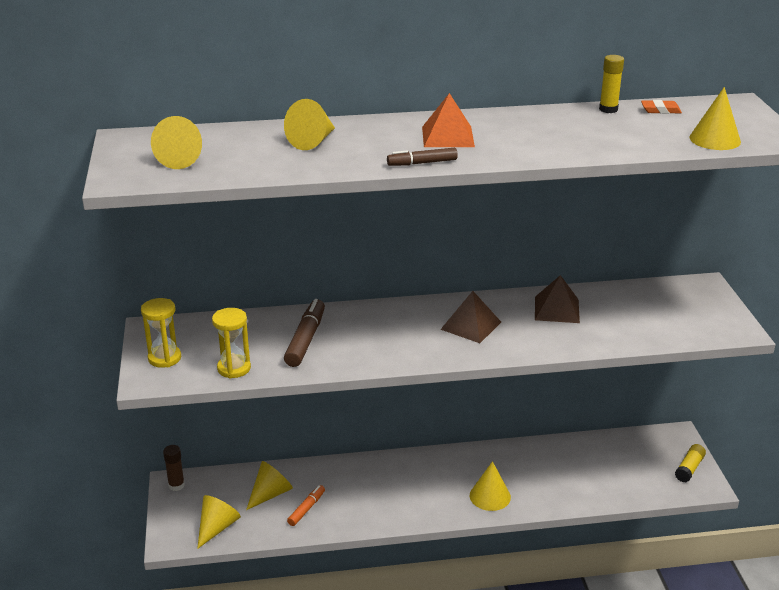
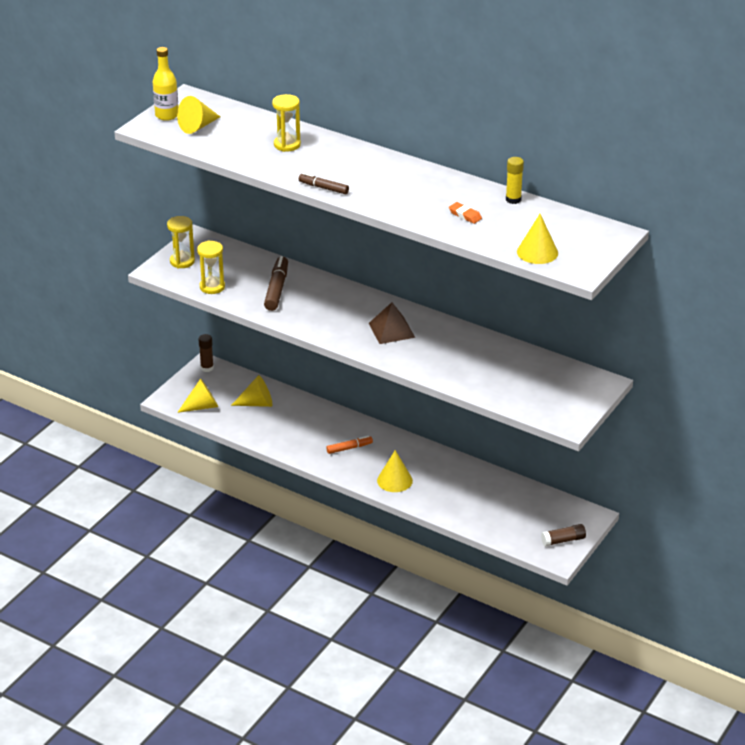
camera: 40 degrees right, 5 degrees up
(126, 161) = (167, 115): none -> yellow bottle
(305, 339) = (276, 289): brown marker -> brown marker turned 45 degrees counterclockwise
(306, 509) = (267, 424): orange marker -> orange marker (349, 448)
(313, 141) = (287, 145): yellow cone -> yellow hourglass
(447, 136) = (371, 175): orange pyramid -> none
(557, 309) = (466, 347): brown pyramid -> none
(660, 110) = (548, 215): orange eraser -> orange eraser (465, 215)
(689, 468) = (563, 540): yellow glue stick -> brown glue stick

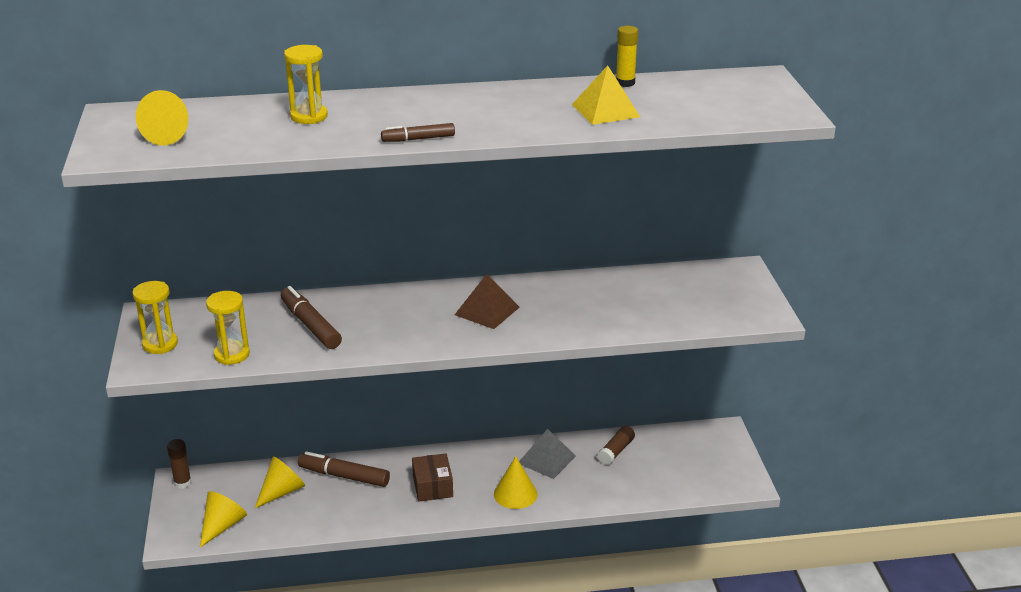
camera: 40 degrees left, 5 degrees down
(167, 115) = (112, 137): yellow bottle -> none
(303, 413) = (344, 476): none -> brown marker
(349, 448) = (432, 486): orange marker -> brown box
(442, 470) = (546, 459): none -> grey pyramid
(465, 215) = (605, 110): orange eraser -> yellow pyramid
(537, 252) = (728, 114): yellow cone -> none
(563, 540) = (731, 465): brown glue stick -> brown glue stick (616, 451)

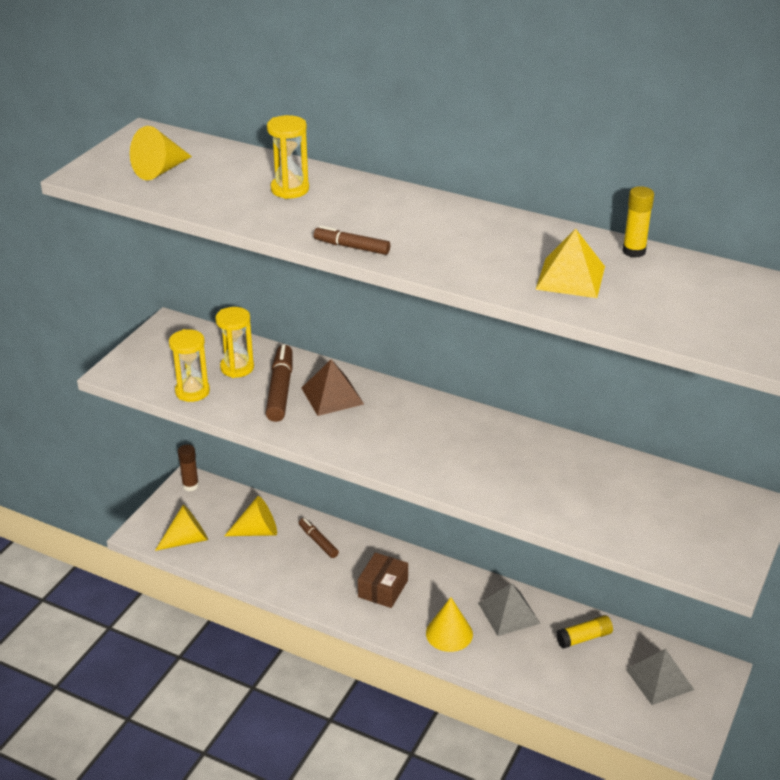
camera: 35 degrees right, 5 degrees up
(160, 344) = (150, 358): yellow hourglass -> yellow hourglass (237, 368)
(344, 476) = (318, 541): brown marker -> brown marker, size x0.61
(487, 311) = (445, 441): brown pyramid -> brown pyramid (332, 396)
(616, 451) = (584, 638): brown glue stick -> yellow glue stick
(691, 454) = (659, 679): none -> grey pyramid

